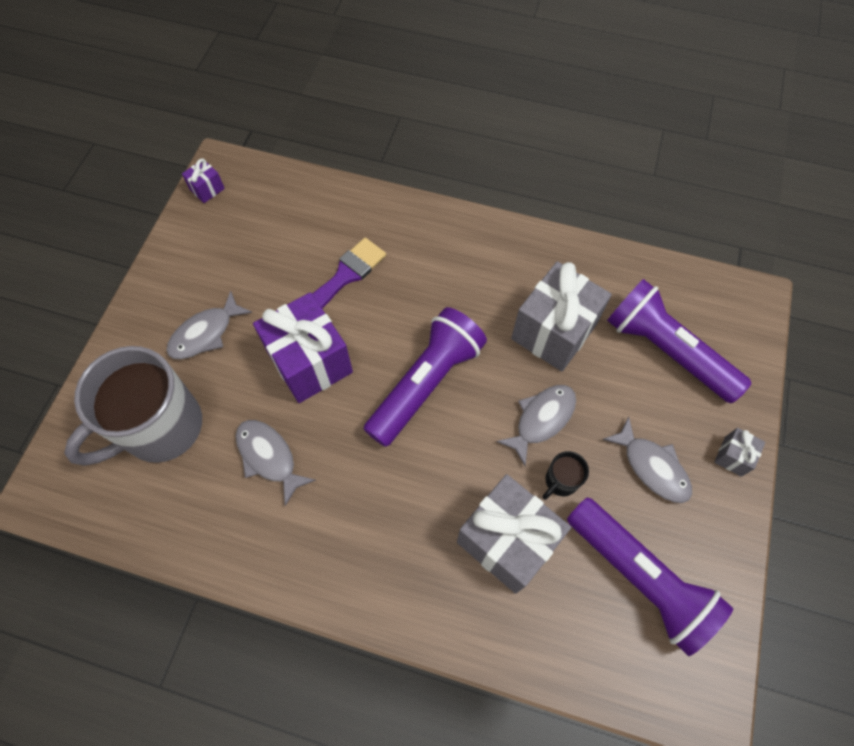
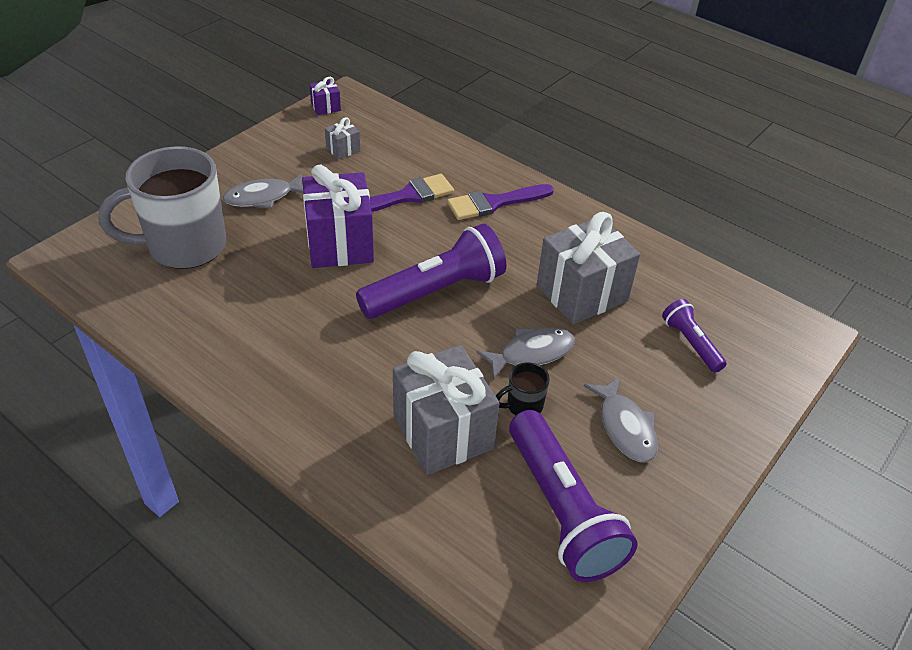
camera: 20 degrees right, 20 degrees down
(269, 457) = (262, 296): grey fish -> none
(429, 253) = (494, 203): none -> purple brush
(666, 350) = (690, 343): purple flashlight -> purple flashlight, size x0.52
(733, 456) = (718, 449): grey gift -> grey gift (343, 149)

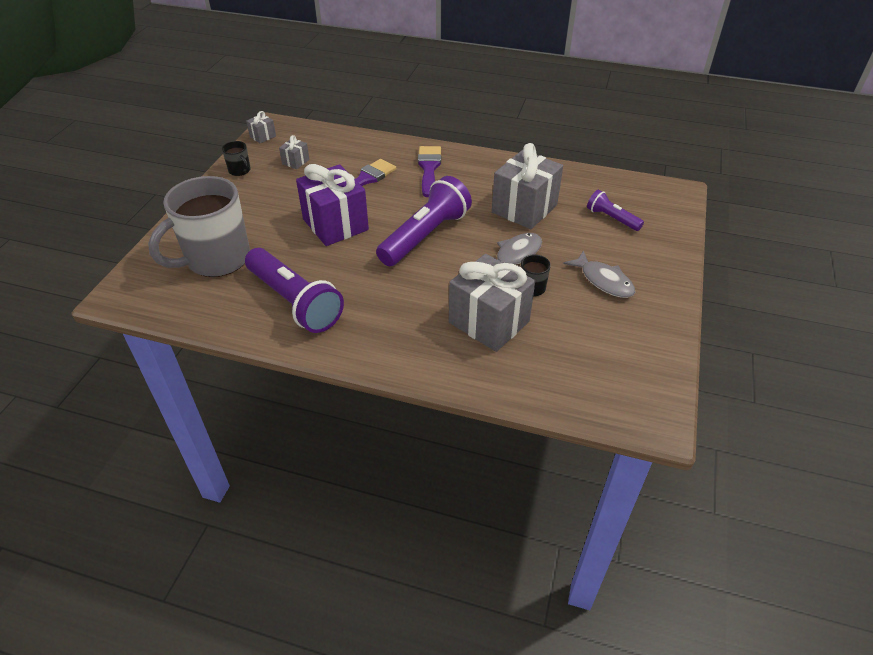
camera: 20 degrees left, 0 degrees up
(263, 197) = (256, 209): grey fish -> none
(275, 143) = (240, 171): none -> black mug
(326, 107) = (263, 136): purple gift -> grey gift
(494, 203) = (429, 168): purple brush -> purple brush turned 135 degrees clockwise
(561, 510) = (596, 343): purple flashlight -> purple flashlight (294, 302)

